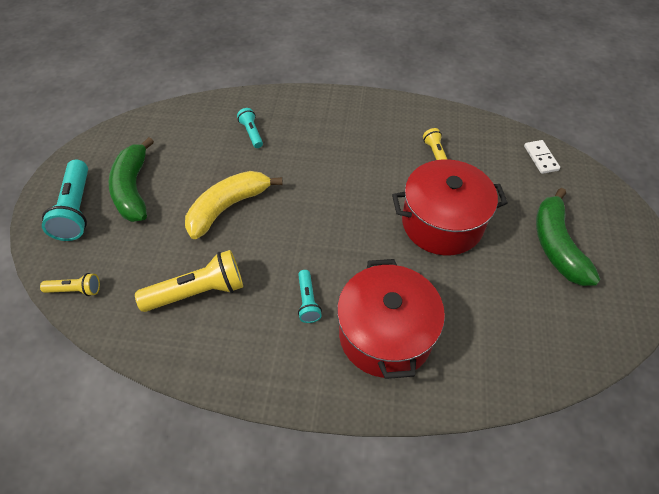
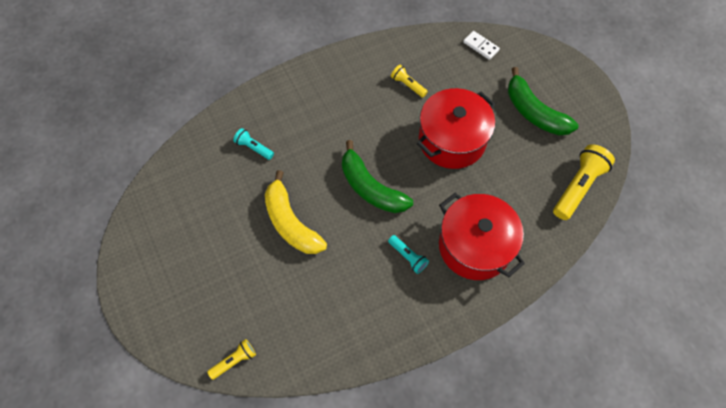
camera: 35 degrees left, 10 degrees up
(76, 209) = (170, 301): turquoise flashlight -> none
(133, 189) = (201, 255): green banana -> green banana (371, 188)
(198, 291) = (327, 300): yellow flashlight -> yellow flashlight (578, 186)
(228, 207) = (291, 223): yellow banana -> yellow banana turned 45 degrees counterclockwise

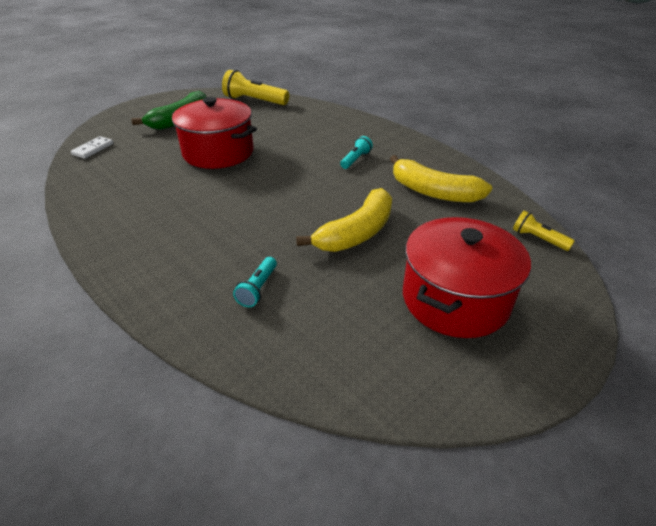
camera: 105 degrees left, 25 degrees down
(329, 306) = (433, 192): none -> yellow banana
(371, 188) = (289, 188): green banana -> none
(407, 85) = (145, 184): yellow flashlight -> none
(475, 246) = (328, 133): red pot -> red pot (455, 299)

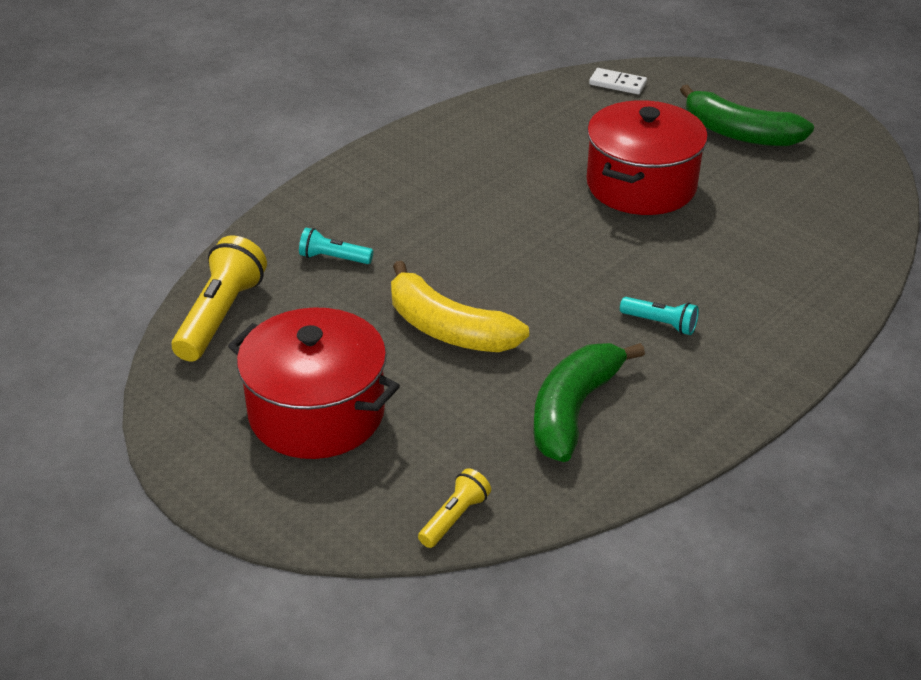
camera: 85 degrees right, 0 degrees up
(254, 101) = (854, 194): yellow flashlight -> yellow flashlight (220, 315)
(433, 192) = (573, 411): yellow banana -> green banana

